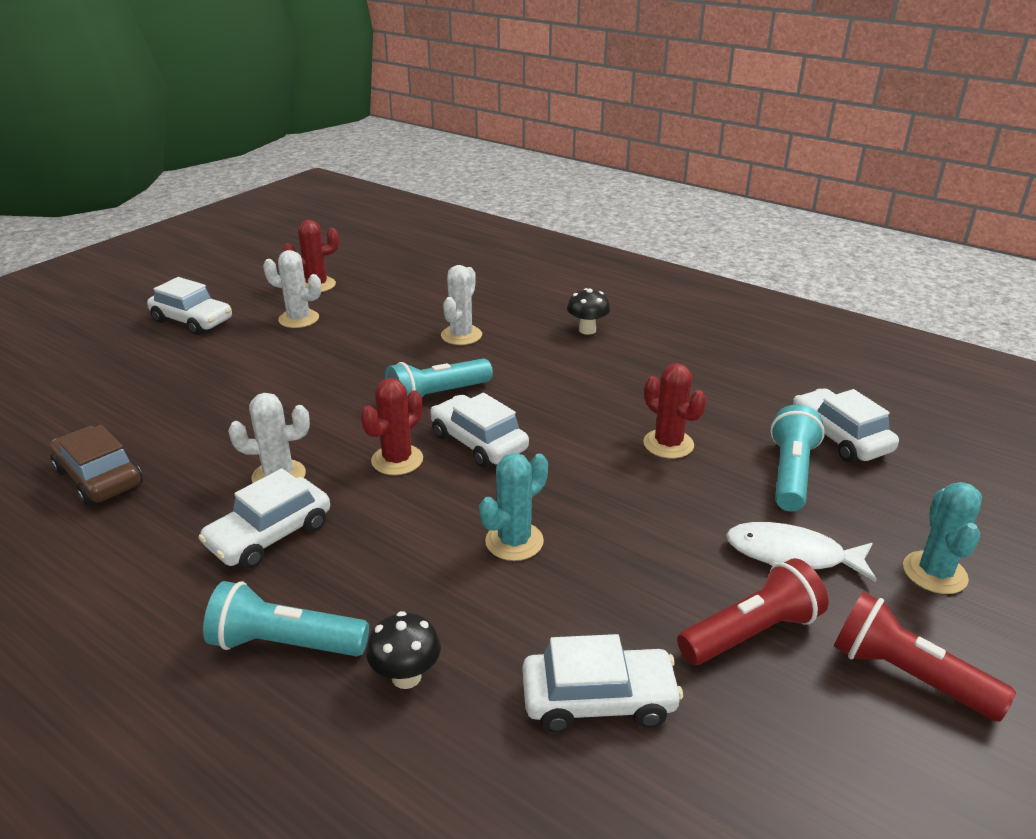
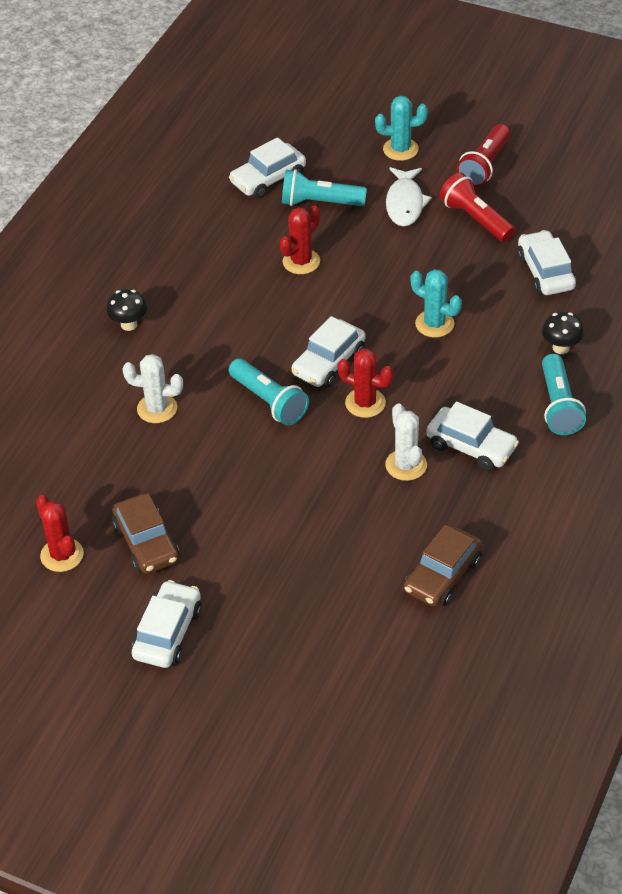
camera: 100 degrees left, 15 degrees up
(299, 319) = (146, 543): white cactus -> brown car

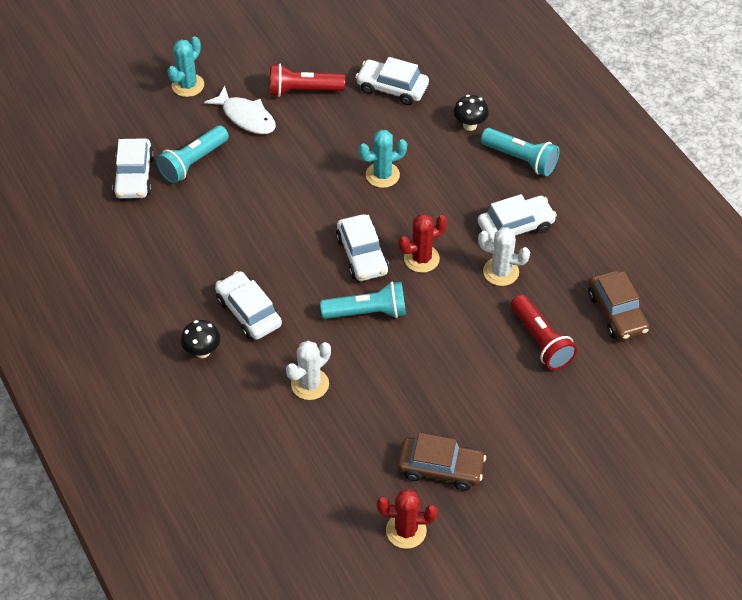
camera: 55 degrees left, 5 degrees up
(167, 633) = (539, 504): white car -> white car (248, 312)
(301, 261) = (243, 209): red cactus -> none
(484, 166) = (255, 53): red flashlight -> red flashlight (541, 341)

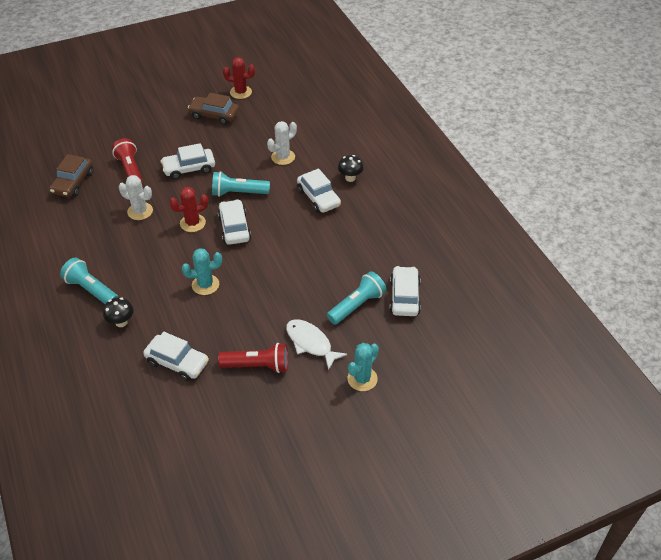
camera: 175 degrees left, 5 degrees down
(515, 226) = (117, 240): white car -> white car (189, 169)
(617, 313) = (73, 183): brown car -> brown car turned 150 degrees counterclockwise

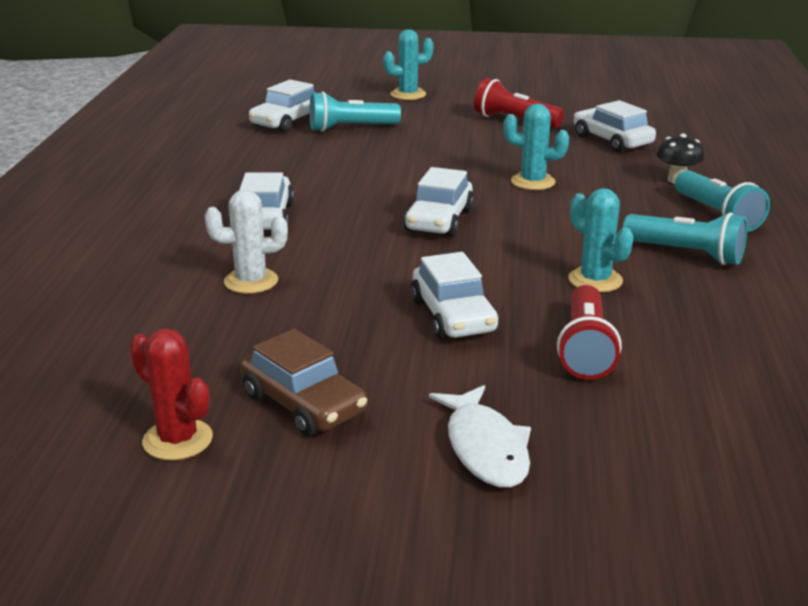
camera: 150 degrees left, 20 degrees down
(73, 183) = (731, 364): brown car -> none
(140, 211) = (595, 280): white cactus -> turquoise cactus
(189, 169) = (453, 316): white car -> white car turned 60 degrees clockwise
(192, 223) = (505, 242): red cactus -> none
(238, 193) = (390, 256): turquoise flashlight -> turquoise flashlight (686, 254)
(311, 343) = (437, 120): white fish -> white fish (485, 448)
(350, 178) = (181, 224): black mushroom -> none

